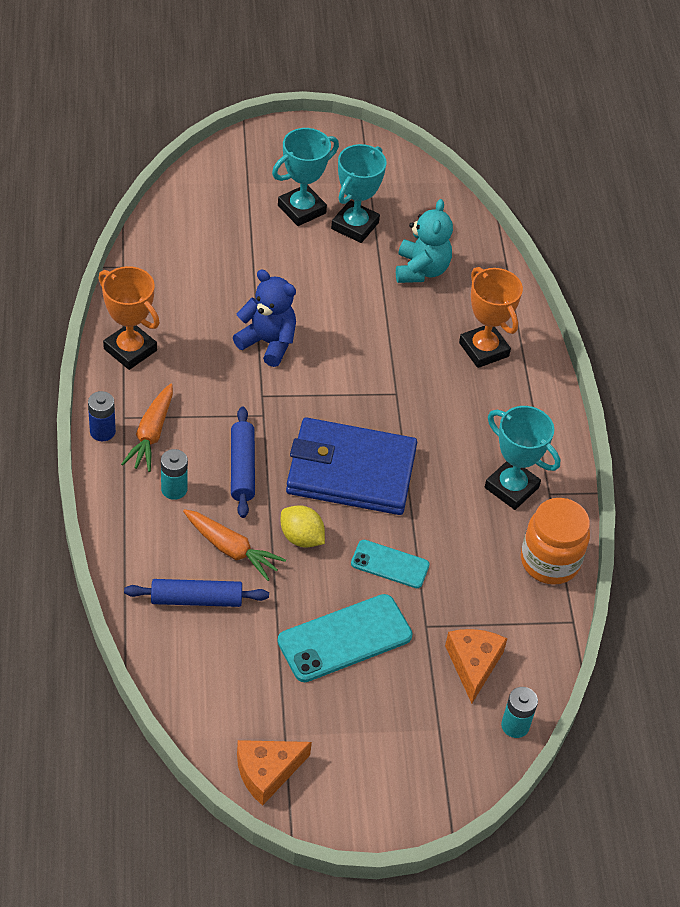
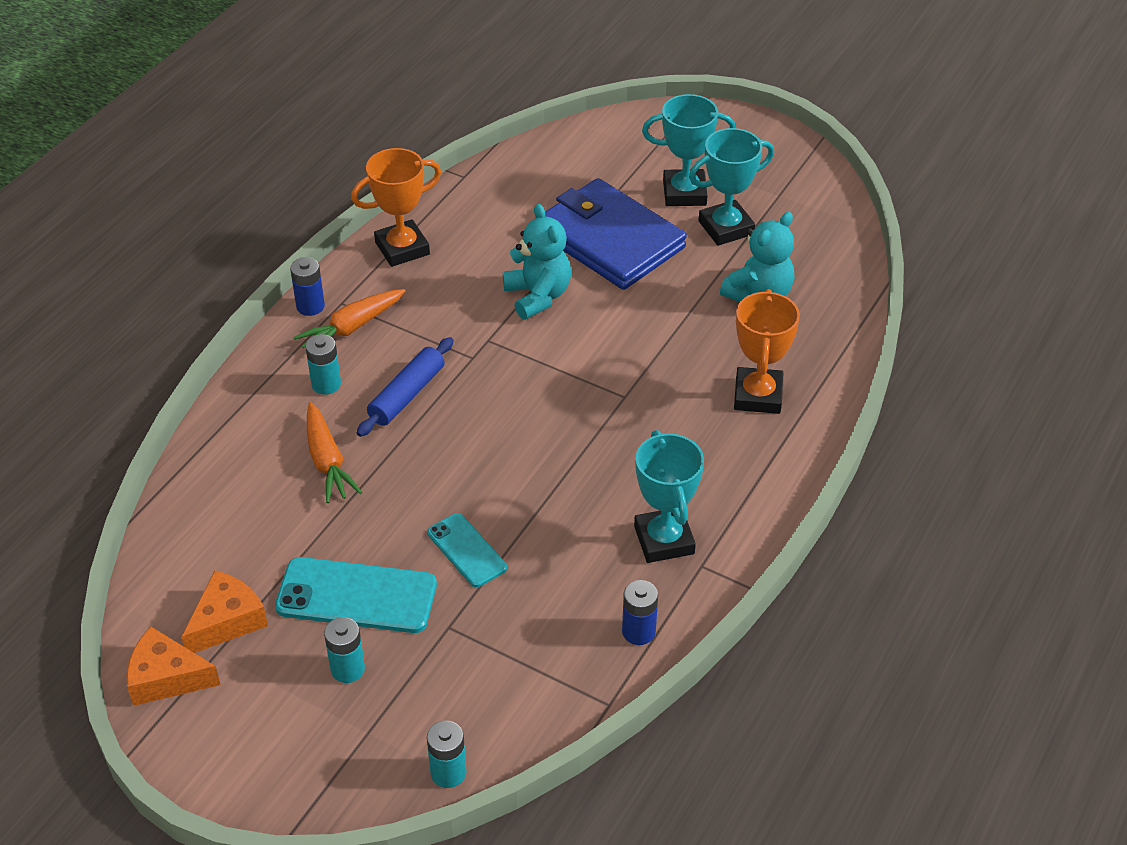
camera: 40 degrees right, 5 degrees down
(130, 350) = (402, 248): orange trophy -> orange trophy turned 75 degrees clockwise
(196, 599) = (253, 489): blue rolling pin -> none
(268, 343) = (538, 296): blue teddy bear -> turquoise teddy bear
(301, 537) = (403, 483): yellow lemon -> none
(350, 471) = (509, 446): blue wallet -> blue wallet (609, 240)
(386, 694) = (347, 669): none -> turquoise battery
(473, 664) = (461, 689): orange cheese -> orange cheese (227, 621)
(549, 561) = (638, 632): orange jar -> blue battery

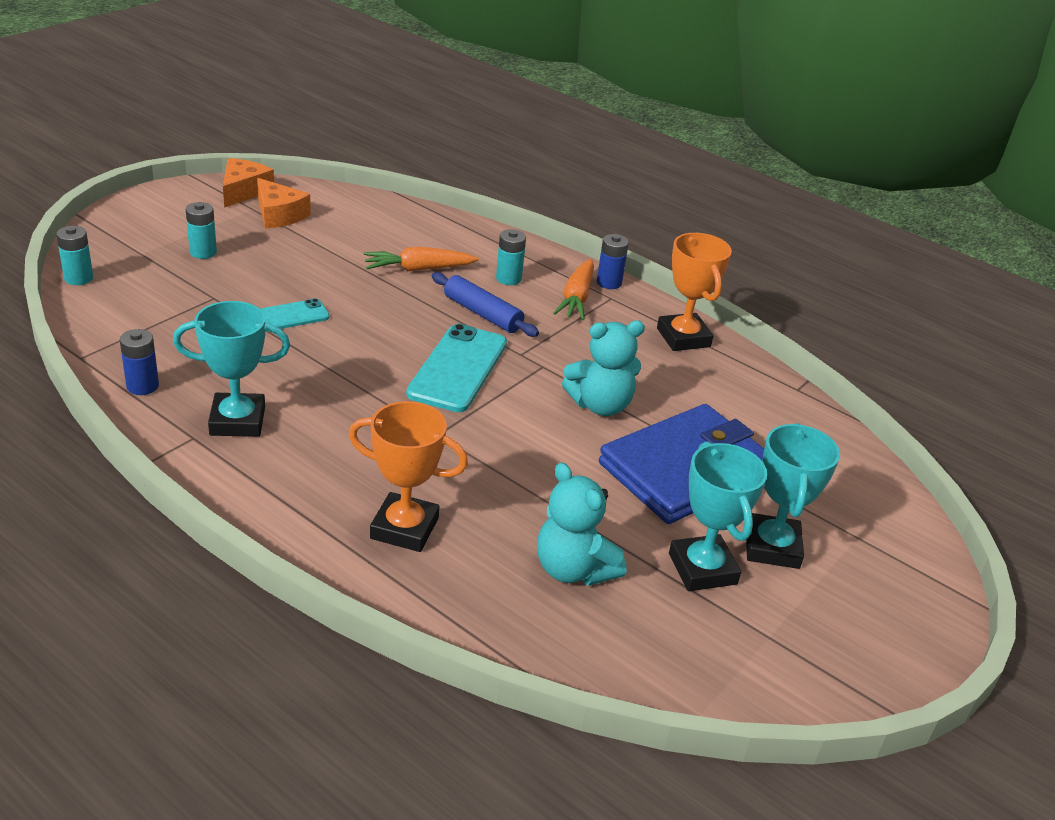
camera: 95 degrees right, 10 degrees down
(351, 328) = (576, 298): orange carrot -> orange carrot turned 135 degrees counterclockwise
(356, 596) = (270, 264): turquoise phone -> turquoise phone (458, 368)

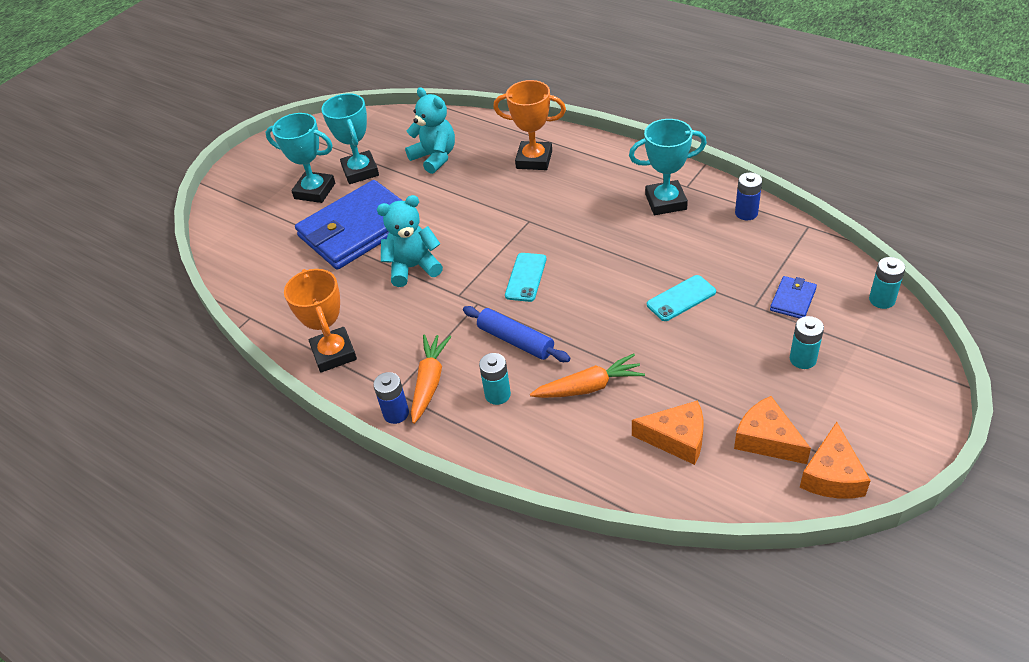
camera: 175 degrees left, 10 degrees up
(169, 294) = (793, 299): none -> blue wallet
(355, 227) = (676, 439): none -> orange cheese
(458, 368) = (526, 277): turquoise phone -> turquoise phone, size x0.60
(772, 547) = (315, 191): turquoise trophy -> turquoise trophy turned 75 degrees counterclockwise

